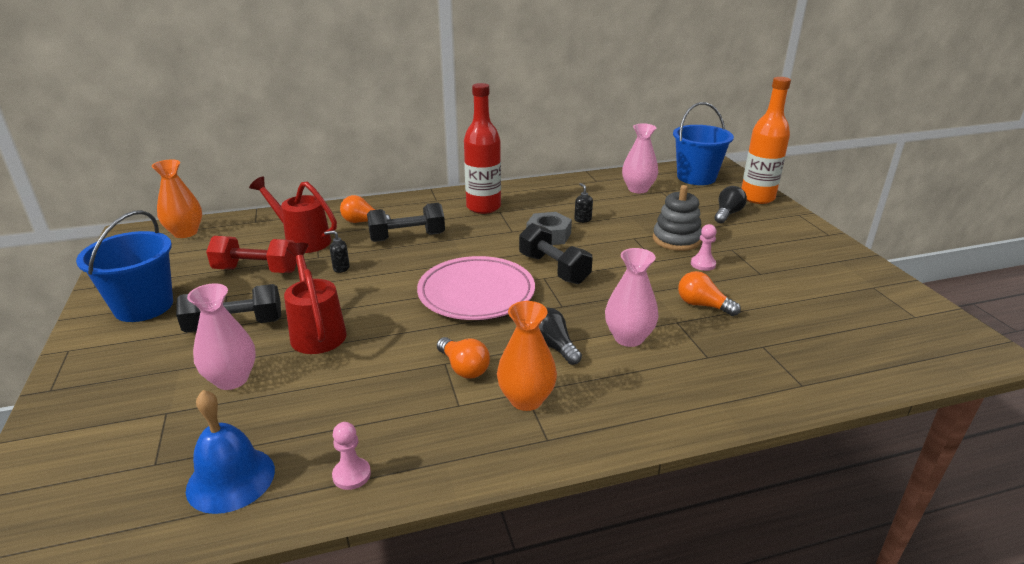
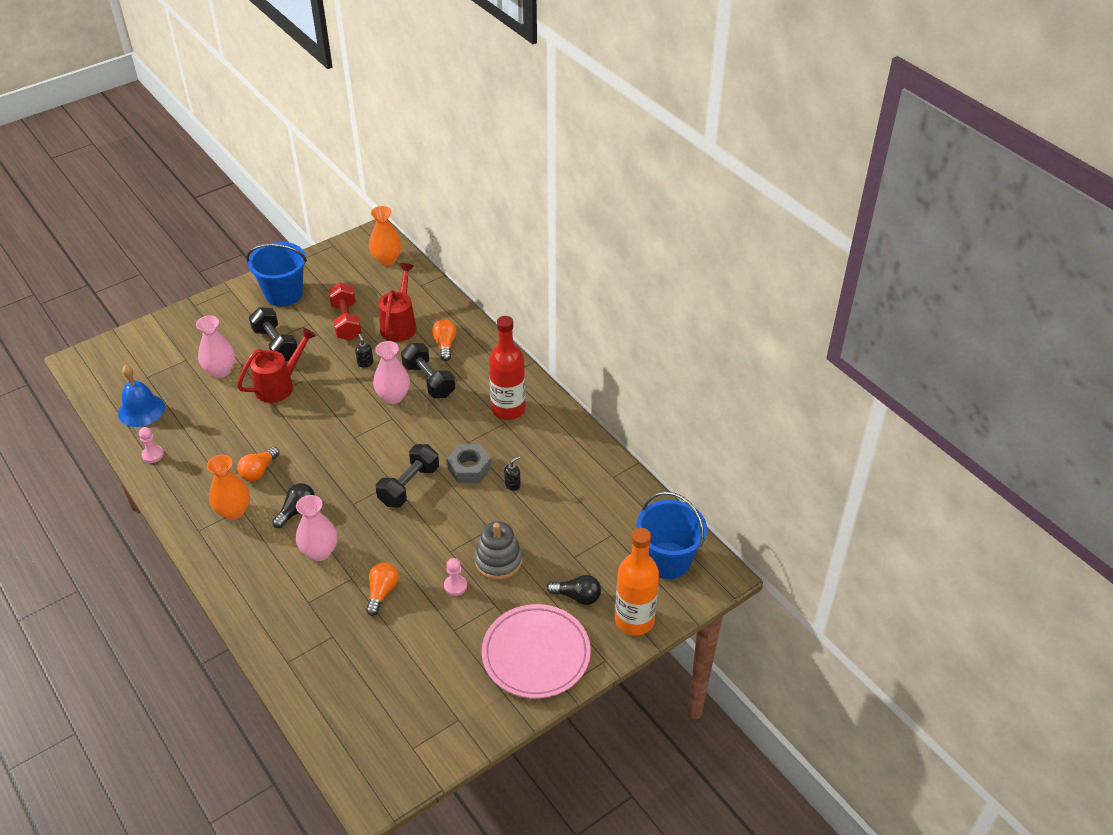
camera: 70 degrees right, 15 degrees up
(476, 293) = (354, 449): pink plate -> pink plate (536, 654)
(638, 189) = (607, 514): pink vase -> pink vase (393, 396)

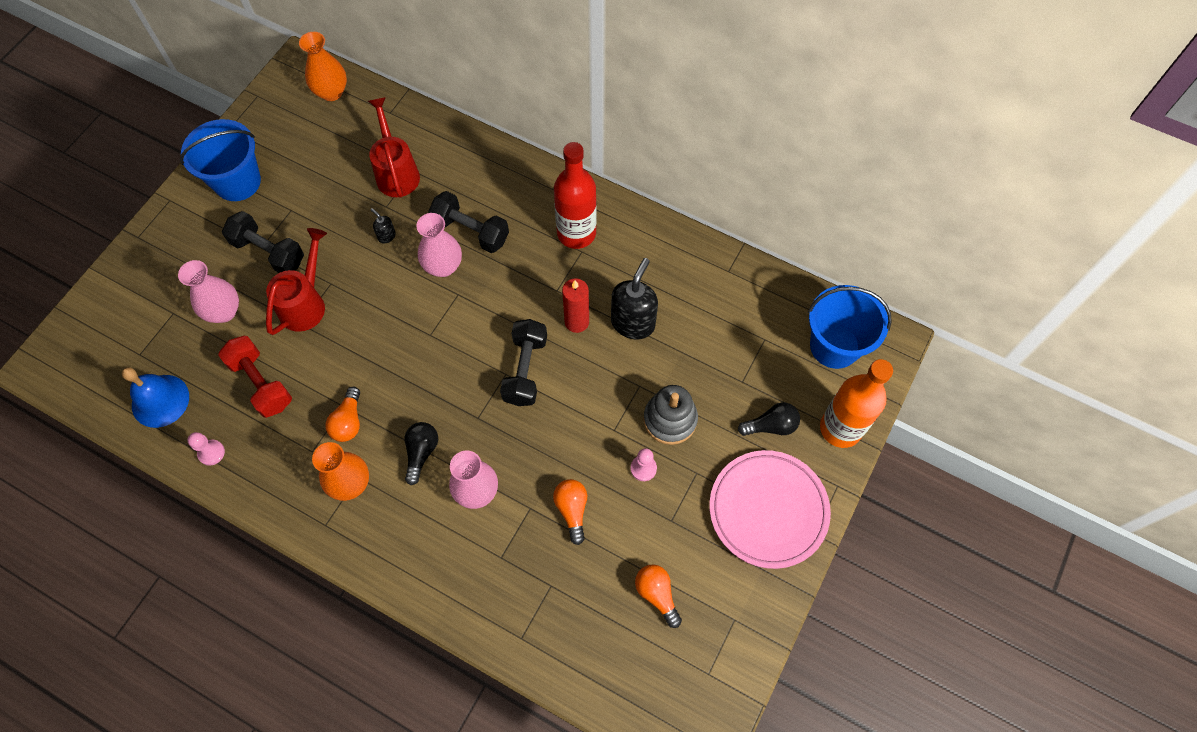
camera: 25 degrees left, 20 degrees up
(346, 322) = (333, 191): red dumbbell -> red dumbbell (261, 383)
(445, 345) = (462, 179): orange light bulb -> orange light bulb (657, 594)
(469, 468) = (576, 322): grey nut -> red candle
(512, 484) = (633, 323): black soap dispenser -> black soap dispenser, size x2.23

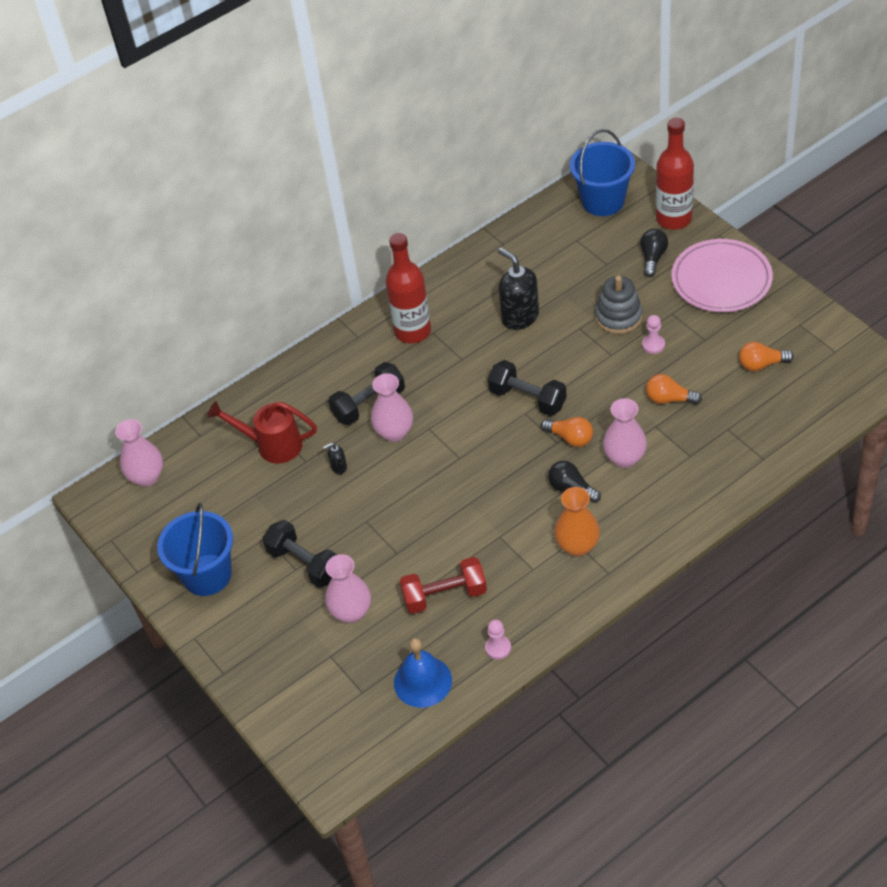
camera: 60 degrees left, 15 degrees down
(268, 252) = (304, 564): black dumbbell -> black dumbbell turned 75 degrees clockwise
(305, 303) = (377, 545): red watering can -> none
(331, 92) = (147, 477): orange vase -> pink vase
(348, 421) = (516, 535): orange light bulb -> orange light bulb (570, 438)
(576, 322) = (499, 353): red candle -> none
(840, 428) = (673, 219): orange bottle -> red bottle

